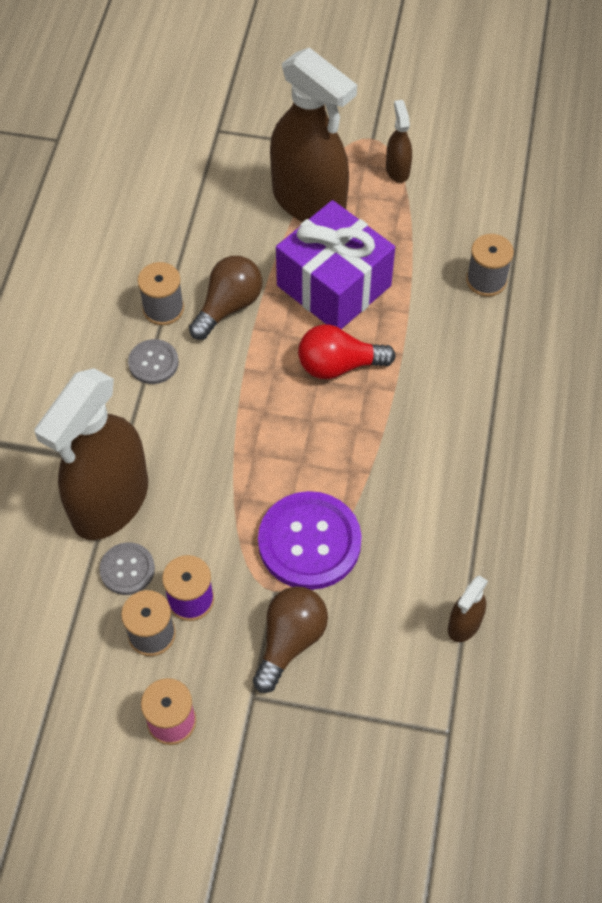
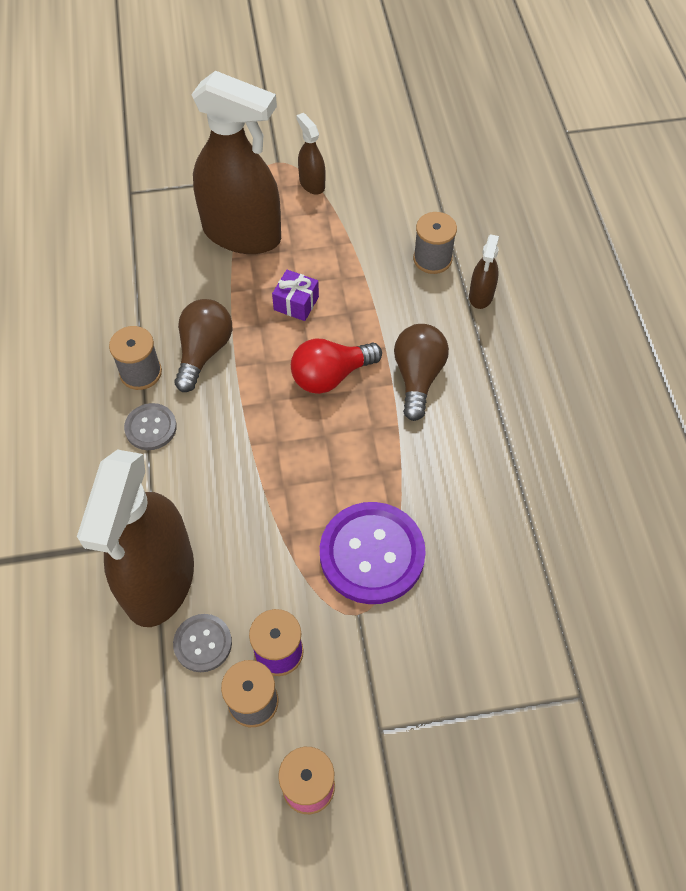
camera: 20 degrees left, 0 degrees up
(290, 641) = (393, 659): brown light bulb -> brown light bulb (418, 377)
(334, 285) = (296, 303): purple gift -> purple gift, size x0.42
(464, 624) = (549, 584): brown spray bottle -> brown spray bottle (481, 295)

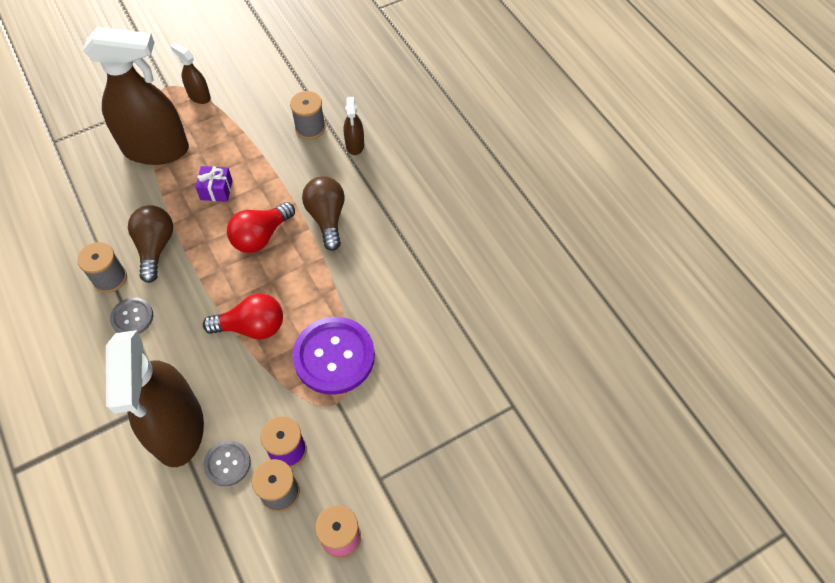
camera: 20 degrees left, 0 degrees up
(285, 484) = (252, 327): none -> red light bulb

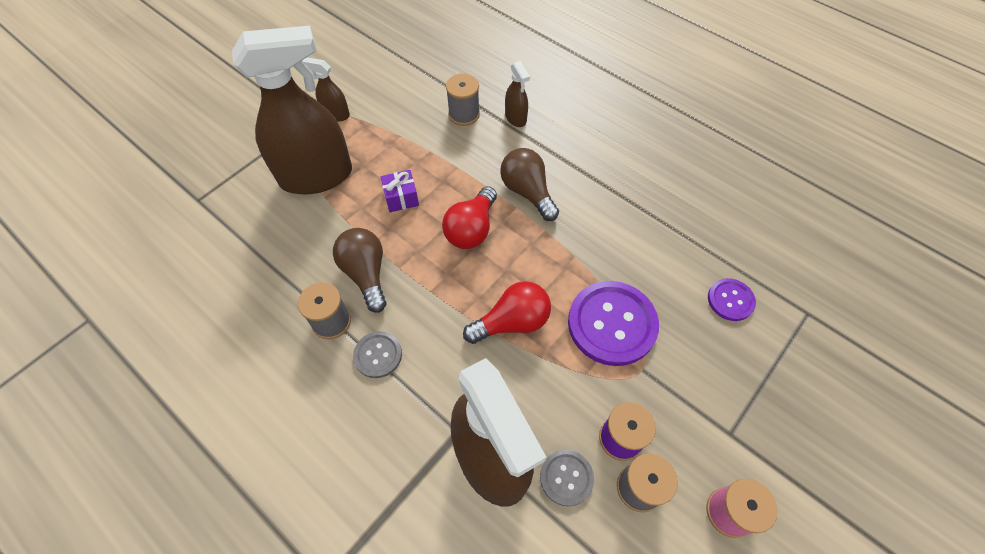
camera: 20 degrees left, 0 degrees up
(450, 371) = (730, 300): none -> purple button

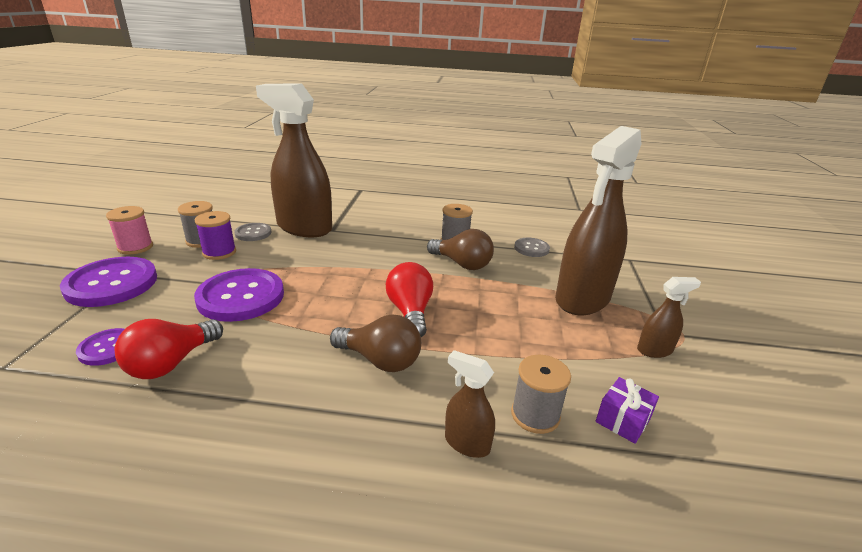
camera: 145 degrees right, 30 degrees down
(378, 355) = (409, 239): grey button -> grey button (531, 248)
(401, 198) = (496, 310): purple gift -> purple gift (622, 420)
(512, 322) = (329, 274): red light bulb -> red light bulb (171, 363)
(745, 417) = (111, 284): none -> purple button

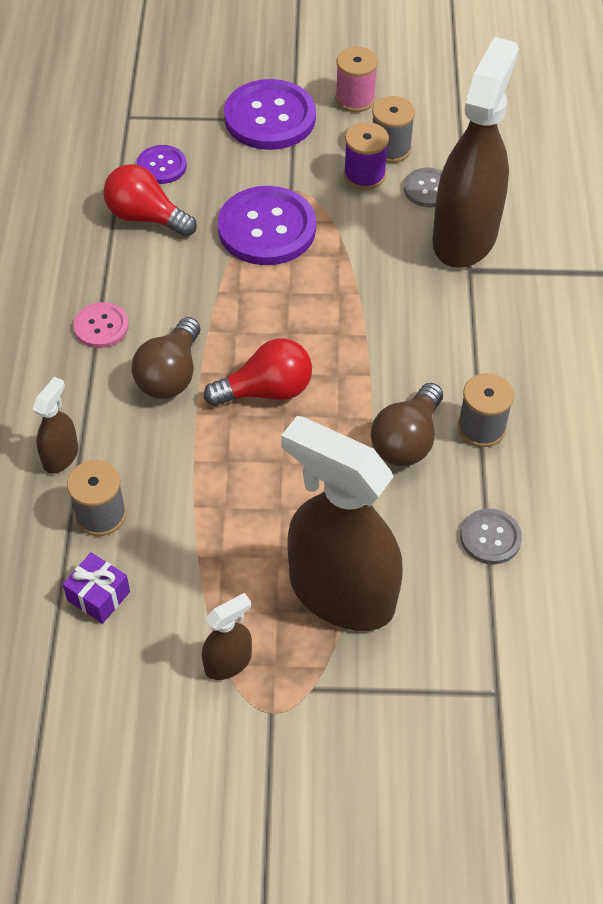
camera: 85 degrees right, 25 degrees up
(303, 404) = (101, 326): none -> pink button
(655, 350) = (228, 662): brown spray bottle -> brown spray bottle turned 105 degrees counterclockwise

